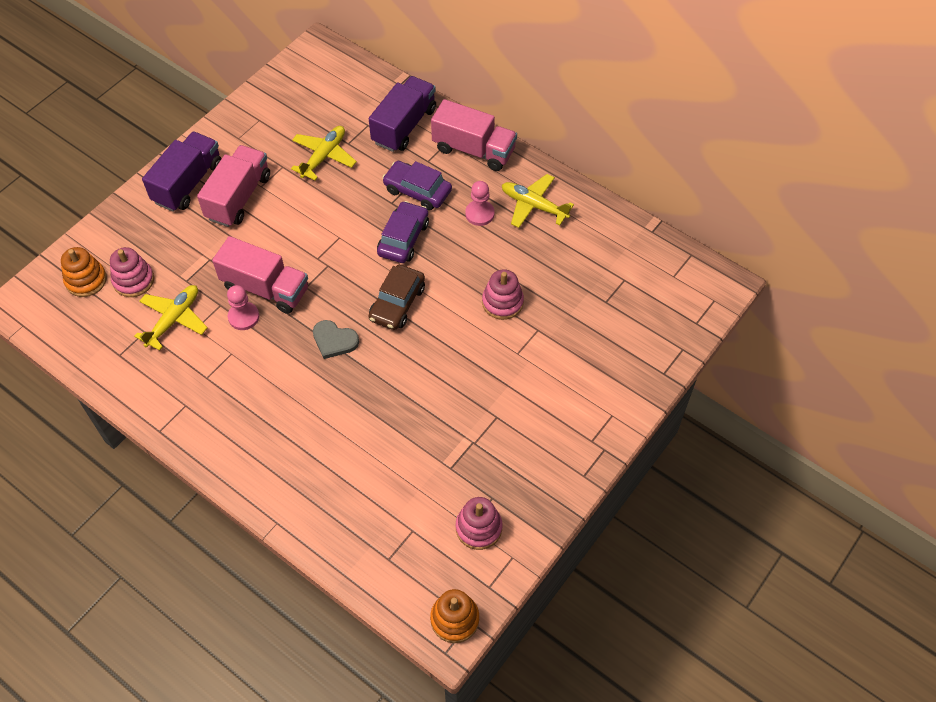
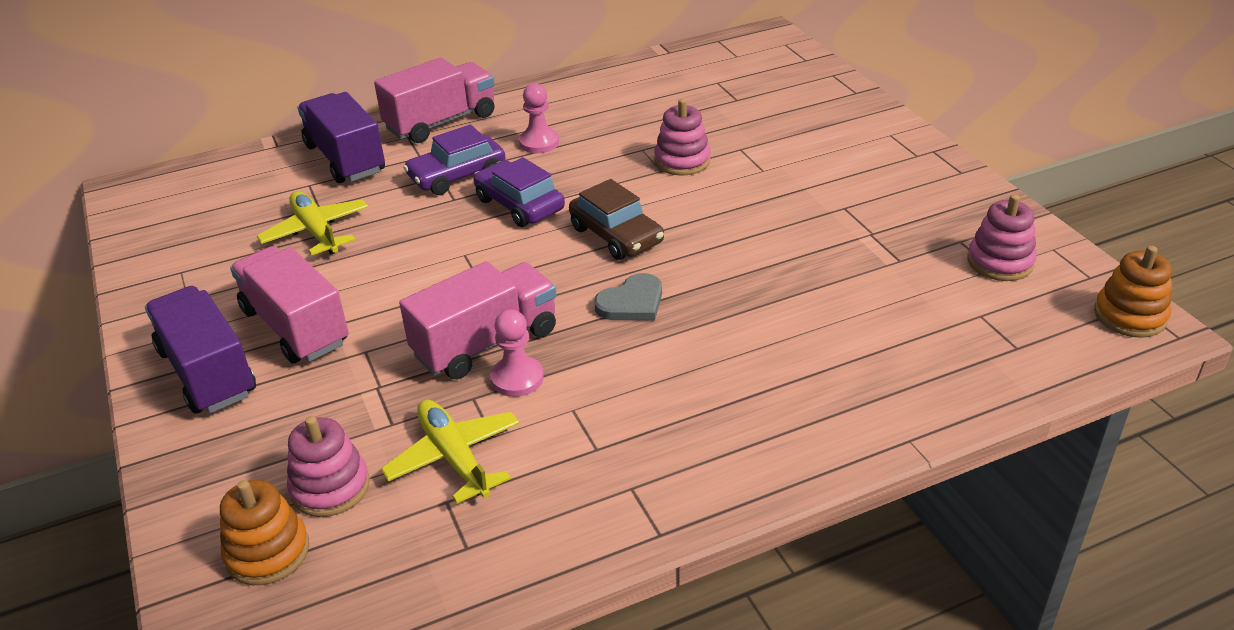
camera: 60 degrees left, 20 degrees down
(533, 205) = (564, 106): yellow plane -> none

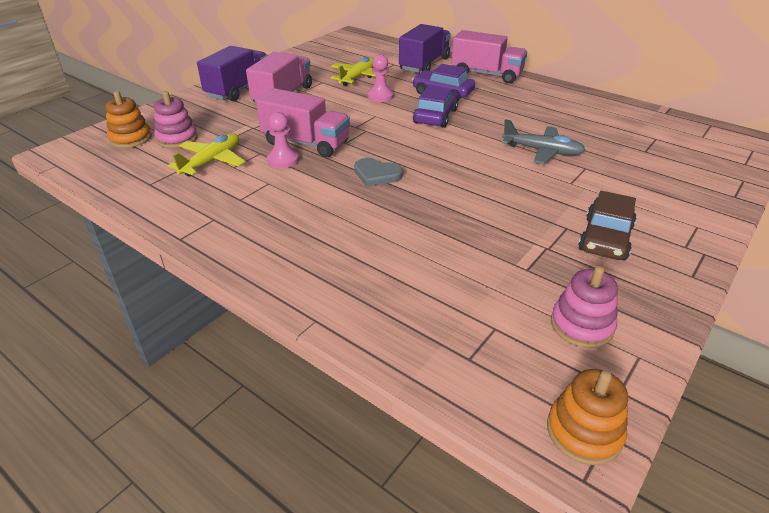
camera: 60 degrees right, 0 degrees up
(539, 142) = (502, 104): pink pawn -> pink pawn (380, 96)
(616, 235) = (437, 152): brown car -> brown car (605, 238)
(682, 161) = (542, 151): pink stacking toy -> grey plane

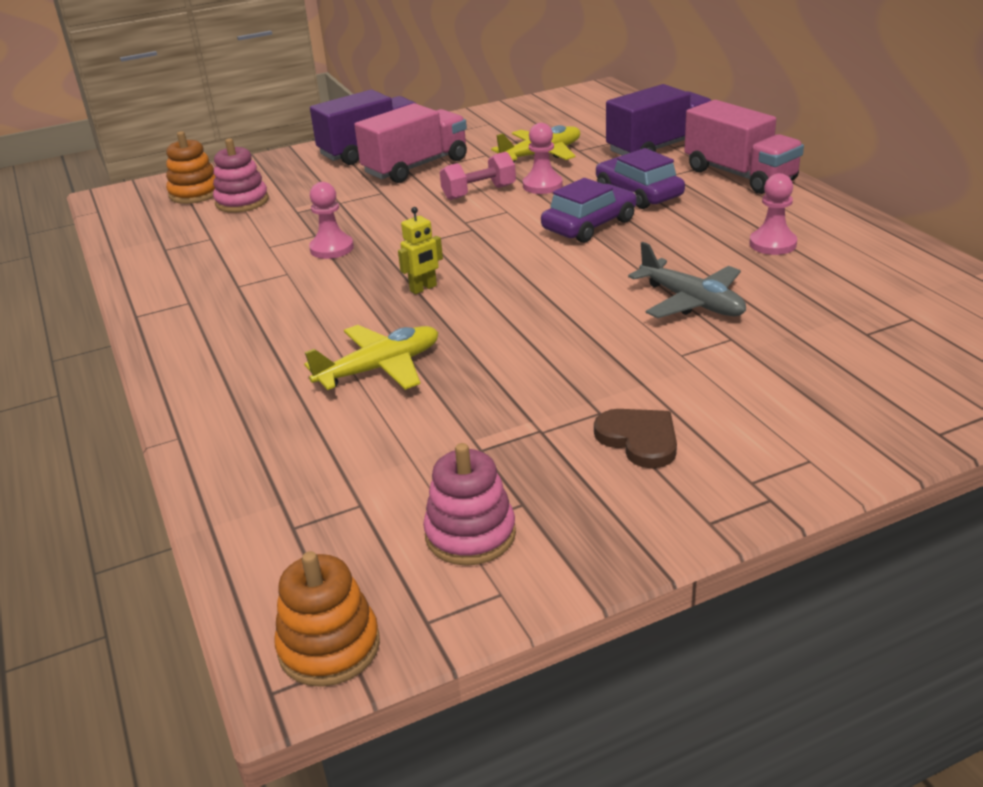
camera: 30 degrees right, 5 degrees down
(212, 161) = (252, 235): yellow plane -> yellow plane (380, 368)
(306, 143) = (380, 232): pink truck -> none
(344, 106) = (479, 192): none -> pink dumbbell
(376, 174) = (423, 288): grey heart -> yellow robot
(546, 110) = (772, 244): none -> pink pawn
(605, 238) = (639, 439): brown car -> brown heart

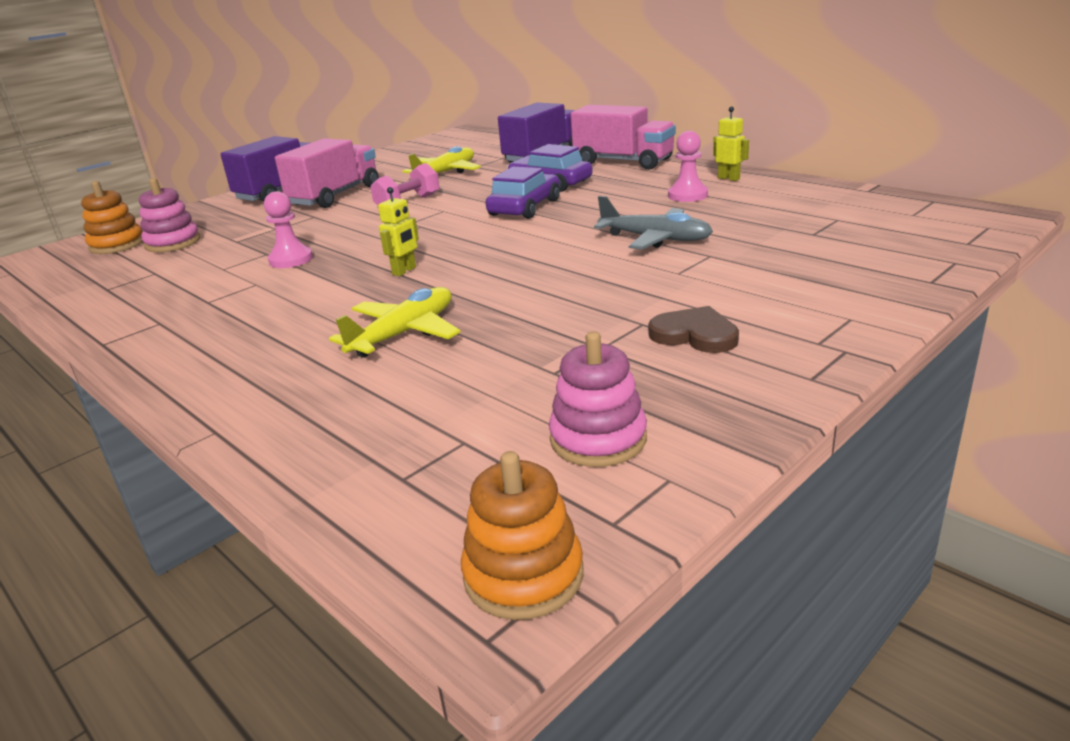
camera: 20 degrees left, 5 degrees down
(542, 185) = (462, 190): pink pawn -> none
(838, 227) = (729, 178): none -> yellow robot

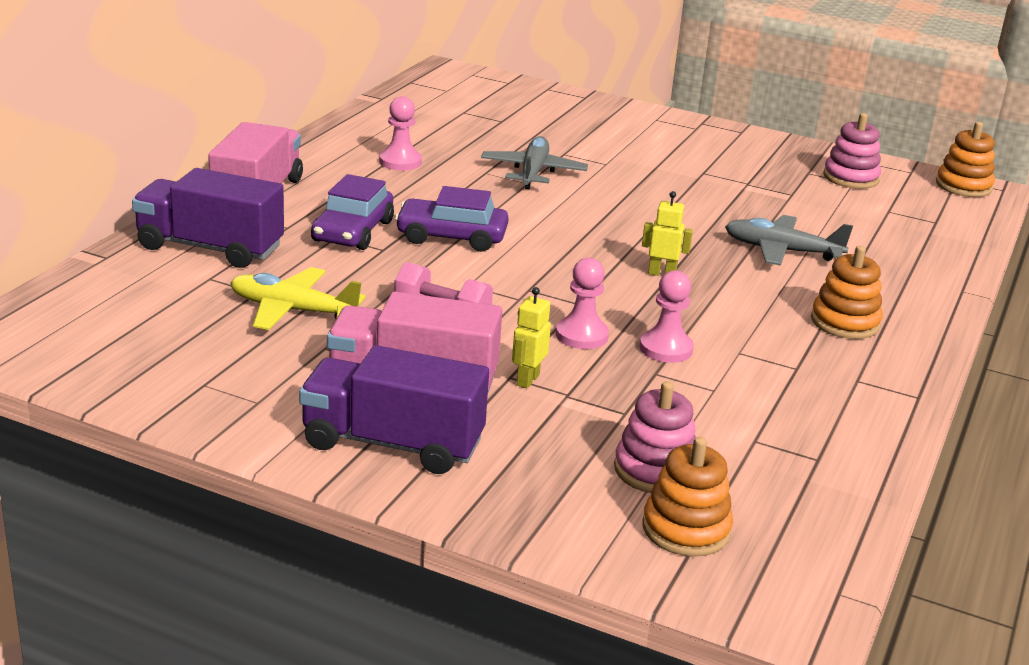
camera: 115 degrees left, 0 degrees up
(241, 337) = (845, 322): none -> orange stacking toy
(339, 236) = (581, 335): none -> pink pawn
(404, 333) = (781, 251): yellow plane -> grey plane
(695, 334) = (709, 157): brown heart -> none
(729, 178) = (340, 145): yellow robot -> yellow robot (527, 380)

